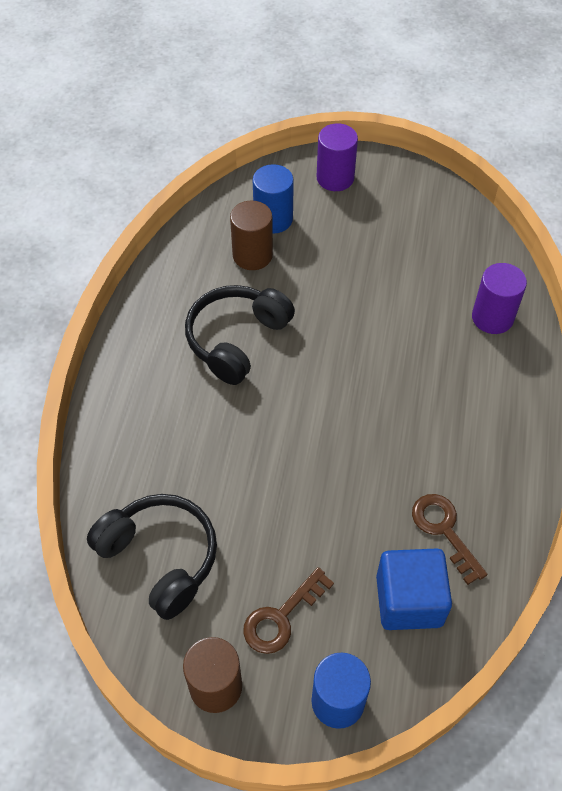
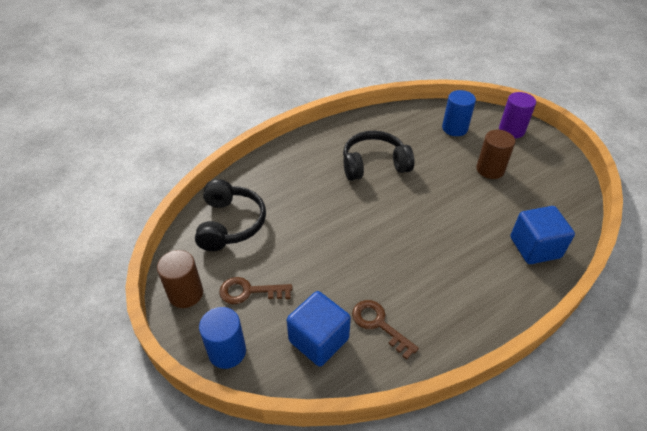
camera: 45 degrees right, 10 degrees down
(252, 255) = (425, 136): brown cylinder -> brown cylinder (490, 169)
(444, 530) = (379, 324): brown key -> brown key turned 60 degrees counterclockwise
(492, 317) = (535, 247): purple cylinder -> blue cube

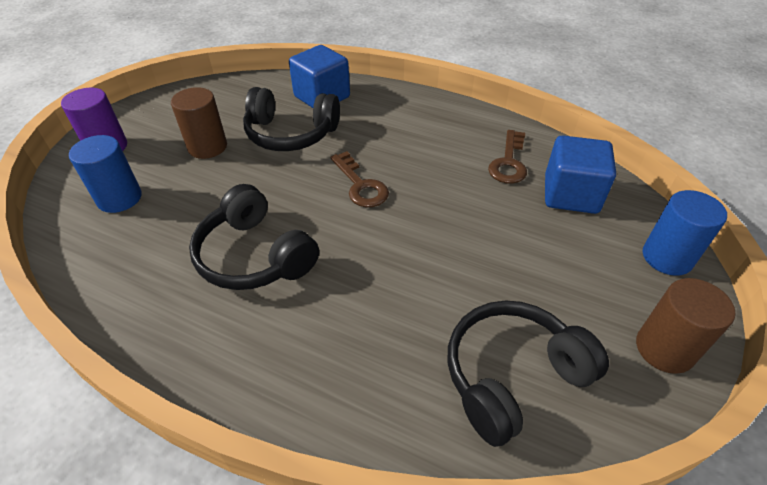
camera: 120 degrees left, 0 degrees up
(249, 291) = (586, 281): brown key -> brown key (360, 185)
(486, 212) = (291, 134): none -> black headphones

